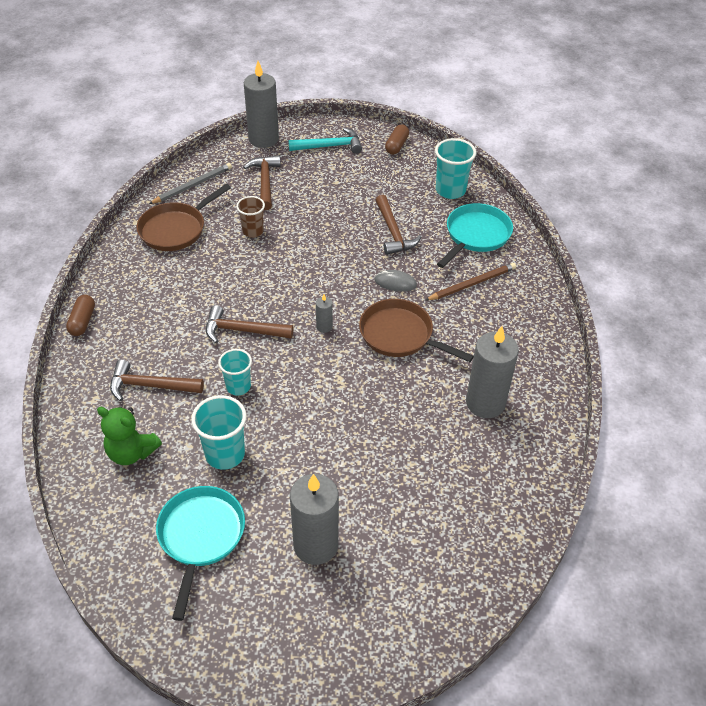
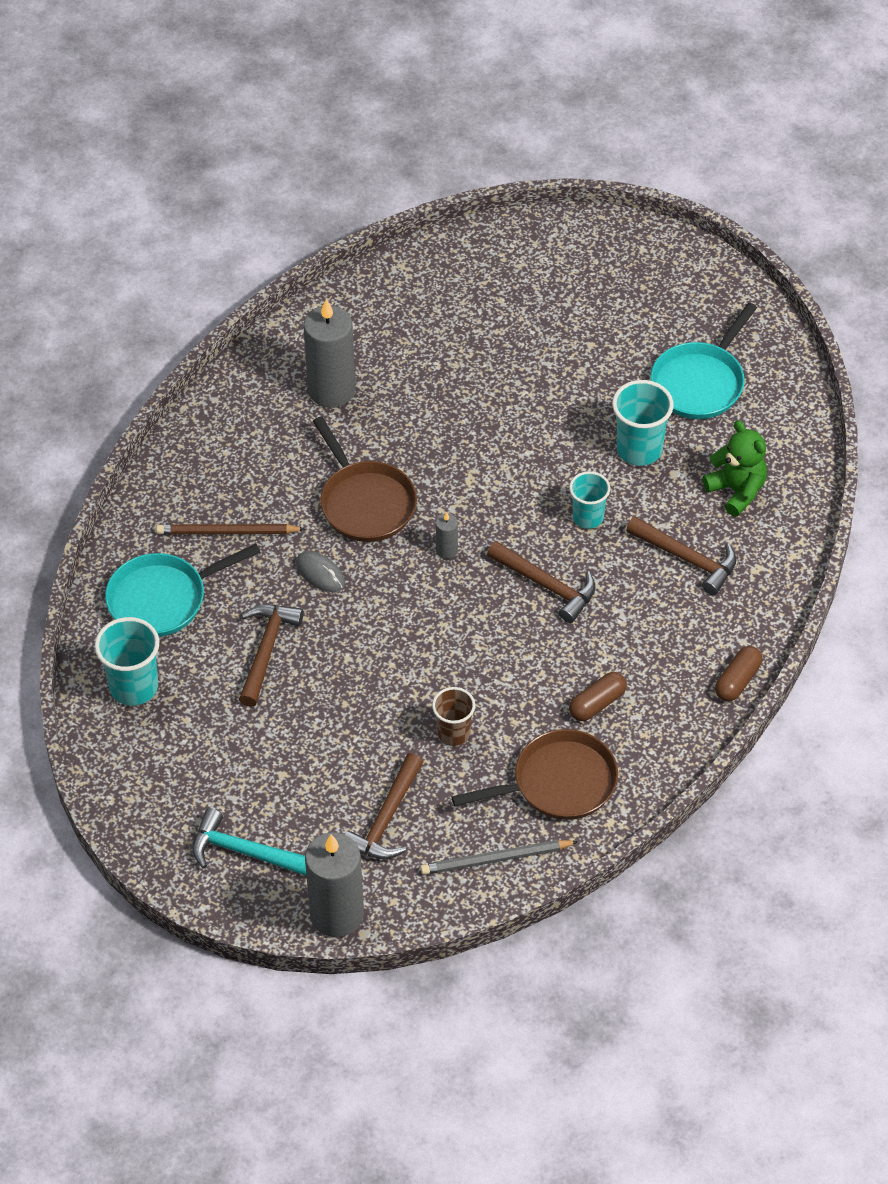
camera: 150 degrees left, 5 degrees up
(316, 545) = (594, 332): grey candle -> none
(396, 145) = (143, 808): brown capsule -> brown capsule (597, 703)

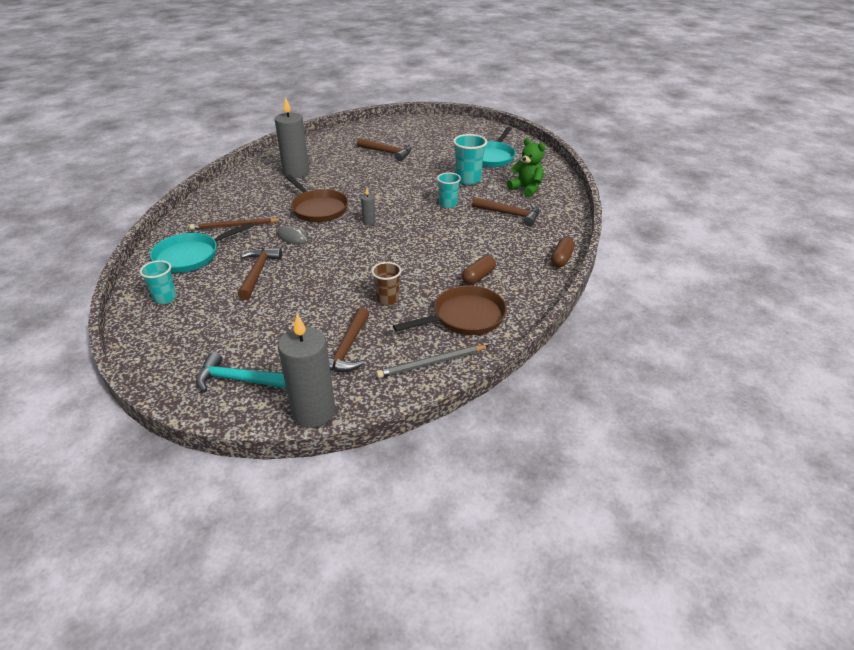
camera: 10 degrees left, 15 degrees down
(134, 687) = (165, 298): turquoise cup -> turquoise cup, size x0.67
(547, 586) = (432, 231): brown hammer -> brown hammer (388, 152)

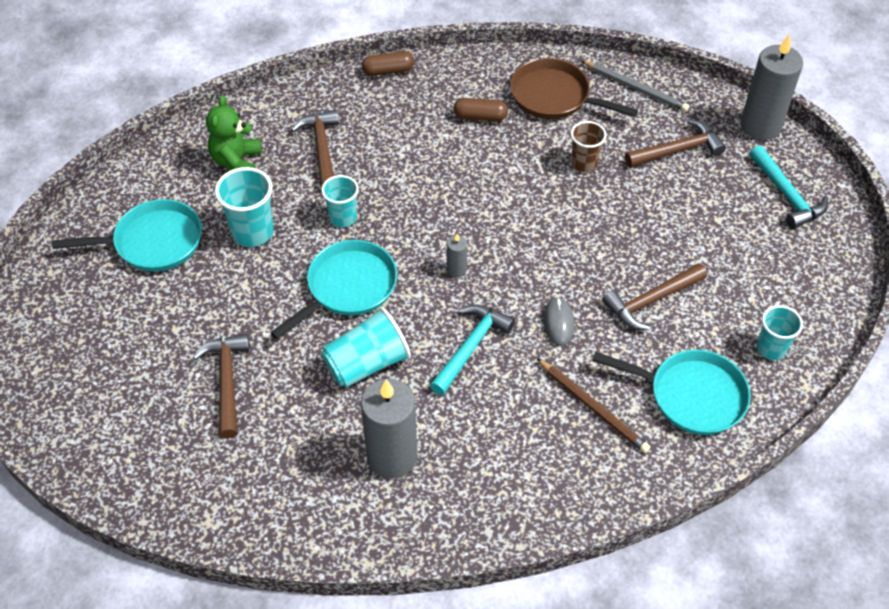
camera: 125 degrees left, 15 degrees up
(318, 209) = (471, 347): brown pan -> turquoise hammer
(349, 182) = (367, 364): none -> turquoise cup
(399, 191) = (348, 287): none -> turquoise pan

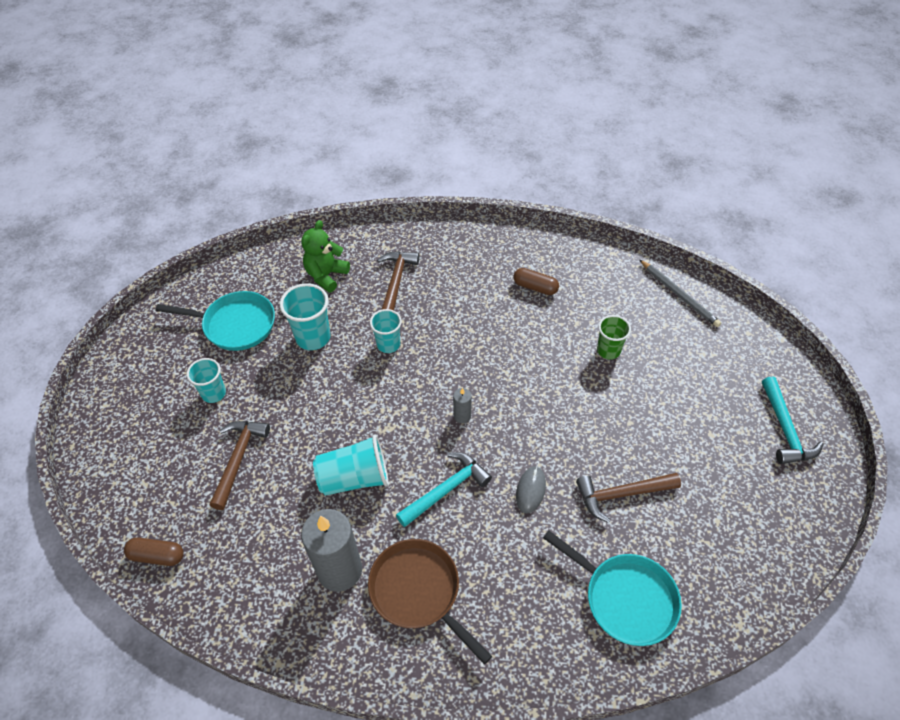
camera: 20 degrees right, 0 degrees up
(348, 287) = (367, 406): turquoise pan -> none
(388, 71) = (475, 230): brown capsule -> brown capsule (157, 556)
(554, 96) = (605, 285): brown pan -> brown pan (419, 592)
(584, 163) = (608, 350): brown cup -> green cup
(593, 407) = (531, 581): brown pencil -> none
(678, 150) = (697, 360): brown hammer -> none
(760, 126) = (782, 357): grey candle -> none
(771, 348) = (718, 575): turquoise cup -> turquoise cup (214, 393)

